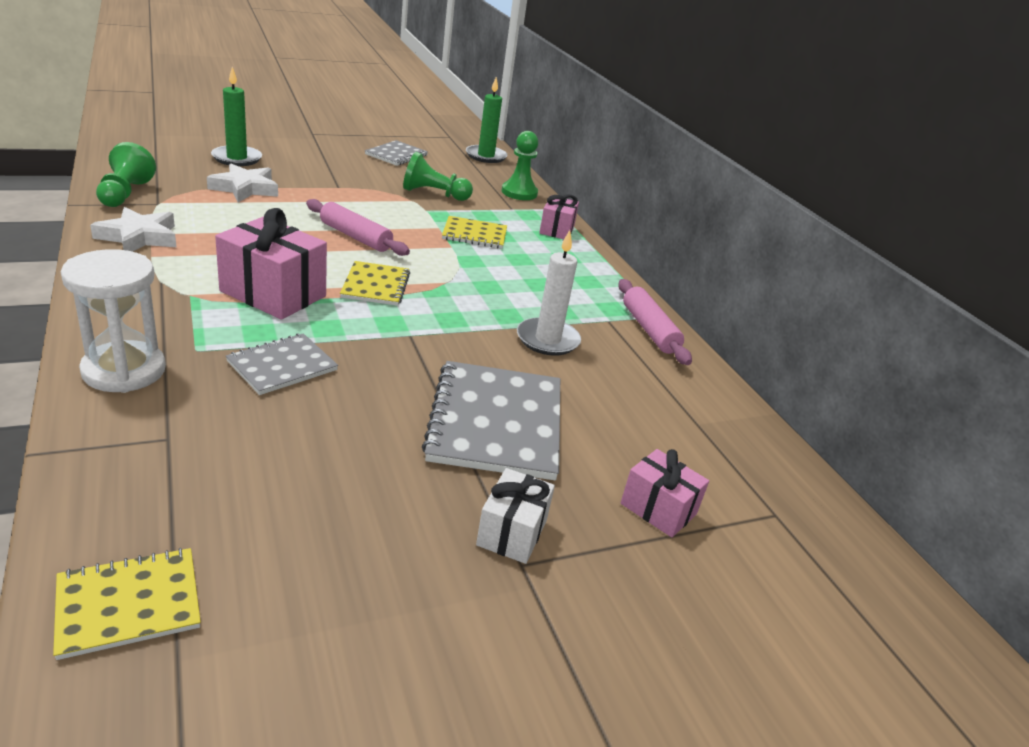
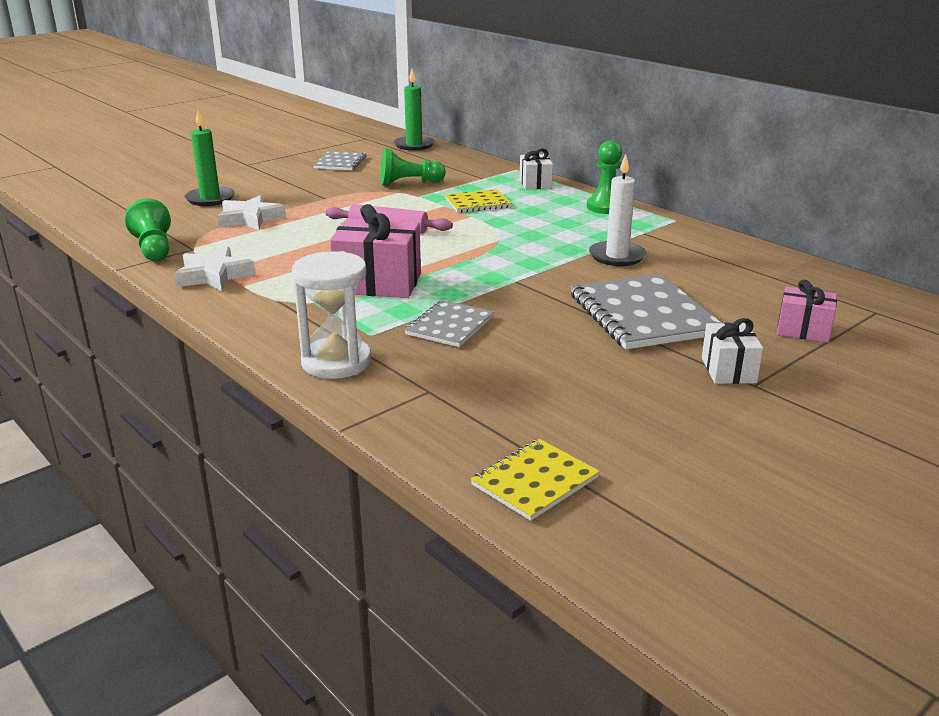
camera: 15 degrees left, 5 degrees down
(375, 285) = (448, 257): yellow notebook -> none
(519, 193) = (474, 165): green pawn -> green pawn (606, 207)
(556, 230) = (535, 184): pink gift -> white gift
(649, 330) = (679, 230): pink rolling pin -> none

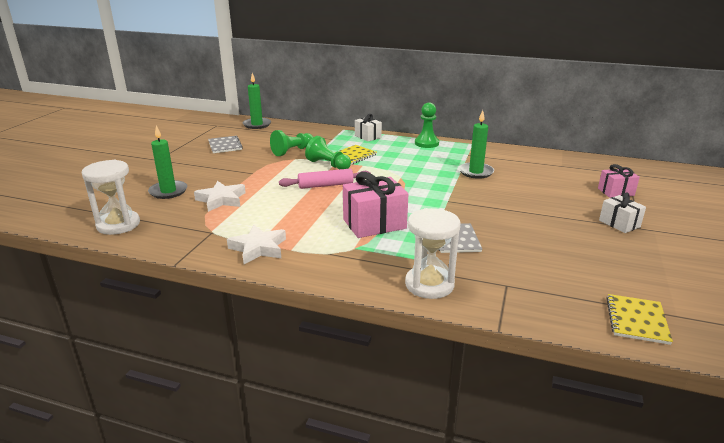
camera: 30 degrees left, 0 degrees up
(119, 220) = (118, 225): none -> white hourglass
(154, 249) = (182, 240): green pawn -> green pawn (328, 165)
(617, 256) = (476, 172): white candle -> green candle
(643, 315) = (538, 203): grey notebook -> none

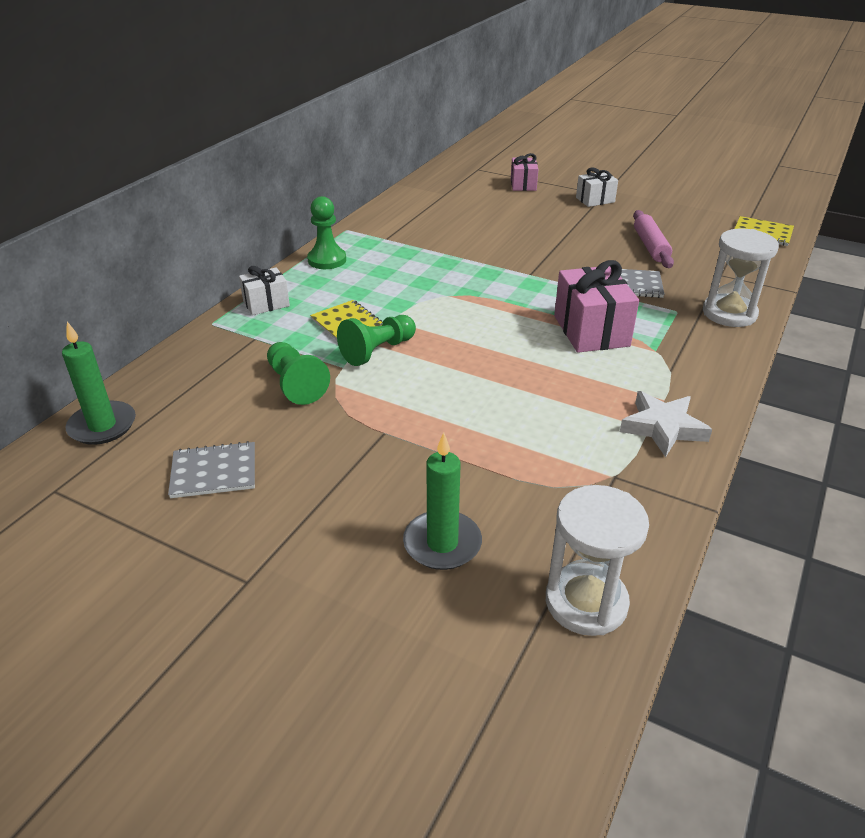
camera: 80 degrees left, 10 degrees up
(221, 200) = (494, 469): white star -> none
(325, 185) = (460, 359): pink rolling pin -> pink rolling pin (650, 246)
(476, 172) = (447, 243): green candle -> none

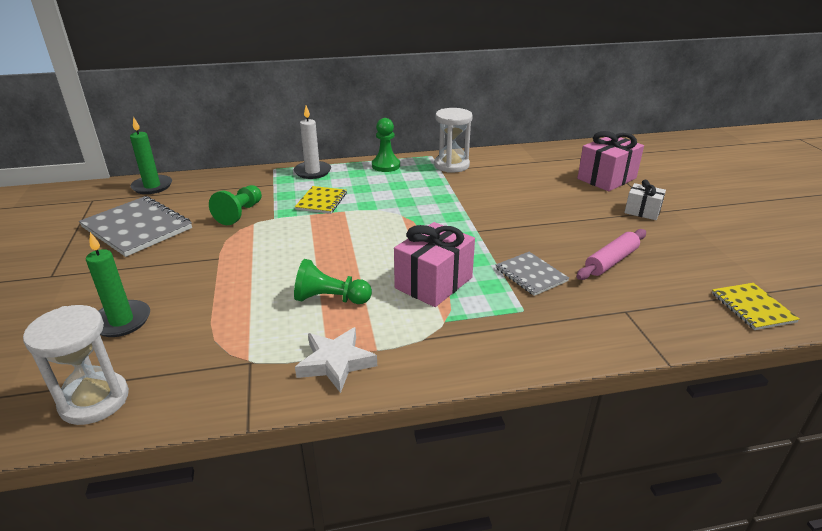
camera: 50 degrees right, 5 degrees down
(214, 472) = (137, 228): grey notebook -> grey notebook, size x1.75
(266, 303) = (312, 172): white gift -> white candle
(377, 351) = (304, 221): green pawn -> green pawn (330, 299)
(523, 185) = (606, 178): pink gift -> pink gift, size x1.71
(729, 313) = (561, 338): white hourglass -> white hourglass (451, 165)

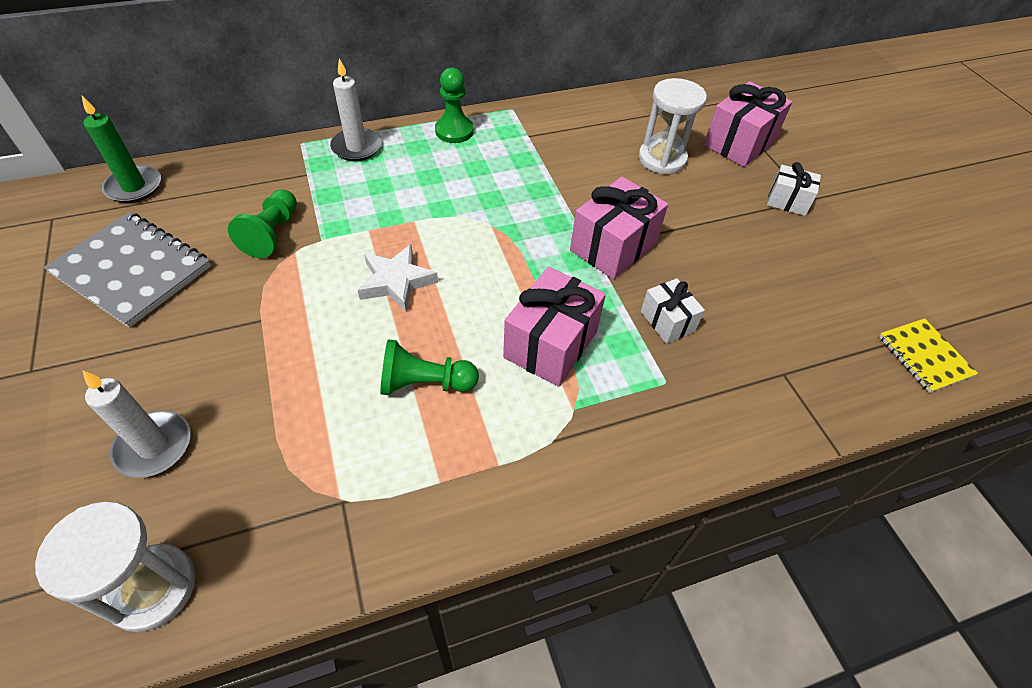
camera: 10 degrees left, 20 degrees up
(121, 321) = (154, 446): green candle -> white candle
(321, 201) = (379, 204): yellow notebook -> none
(336, 363) = (452, 491): white star -> white star (396, 281)
(451, 165) = (541, 127): white hourglass -> white hourglass (662, 159)
(494, 231) = (613, 247): none -> pink gift
(531, 275) = (667, 321): grey notebook -> white gift
(611, 261) = (759, 291): pink rolling pin -> none

